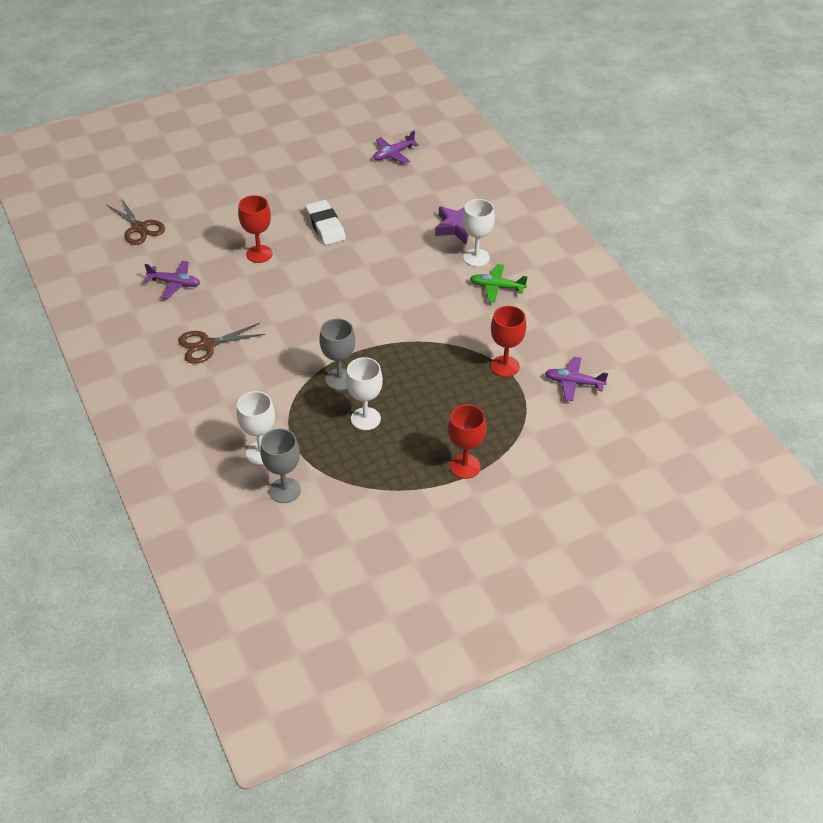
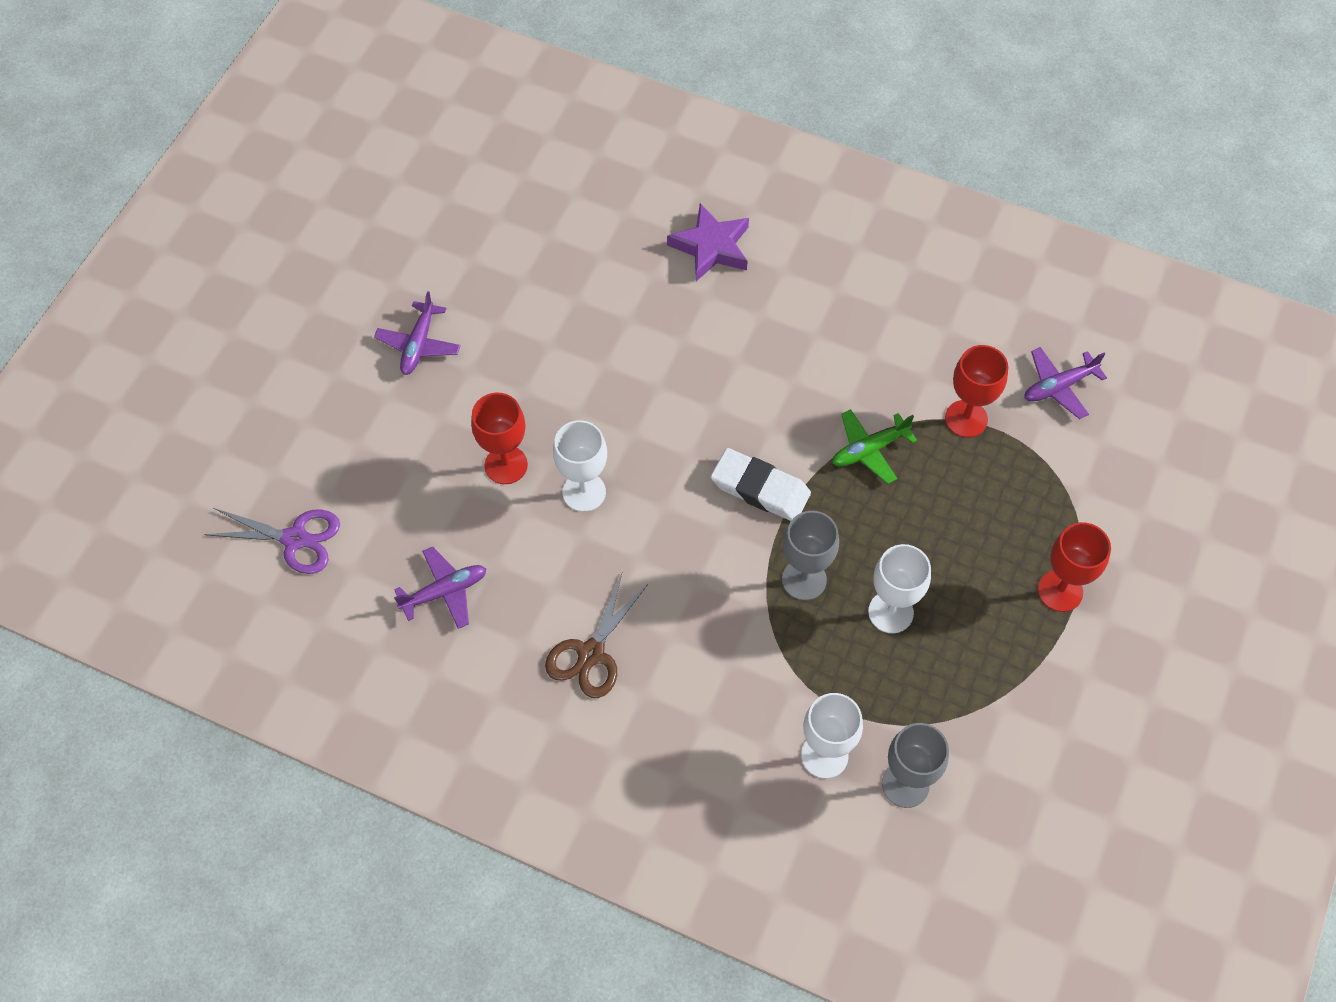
camera: 40 degrees left, 15 degrees up
(139, 228) = (295, 539): brown scissors -> purple scissors
(325, 226) = (544, 360): white eraser -> white eraser (760, 488)
(393, 154) = (512, 184): purple plane -> purple plane (419, 344)
(476, 258) = (778, 281): white goblet -> white goblet (584, 492)
(497, 287) = (845, 309): green plane -> green plane (869, 450)

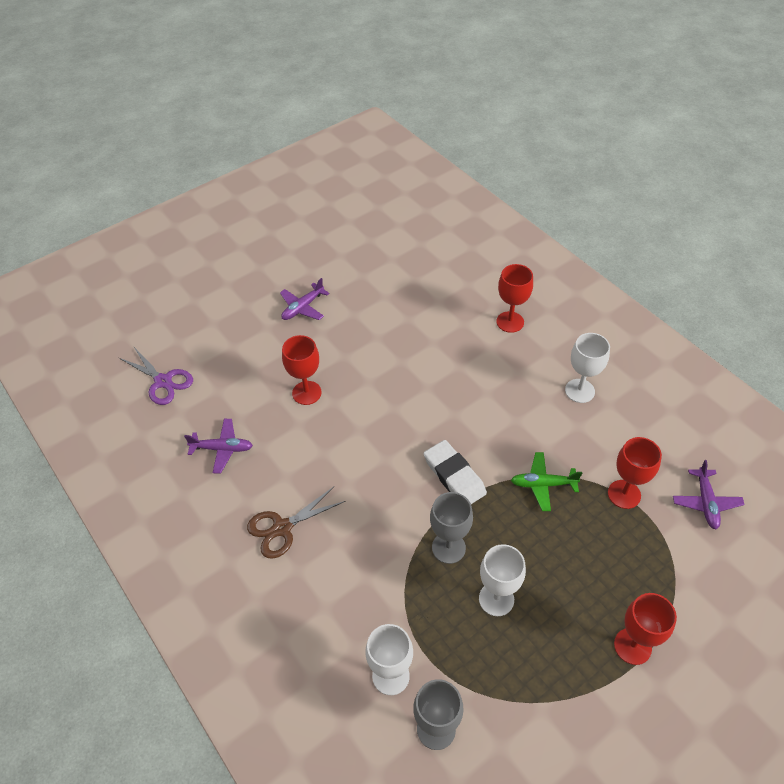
camera: 30 degrees right, 10 degrees down
(584, 492) = (342, 428): white goblet -> white goblet (579, 391)
(711, 247) = (510, 322): purple star -> red goblet
(1059, 386) = (705, 502): purple plane -> purple plane turned 90 degrees counterclockwise

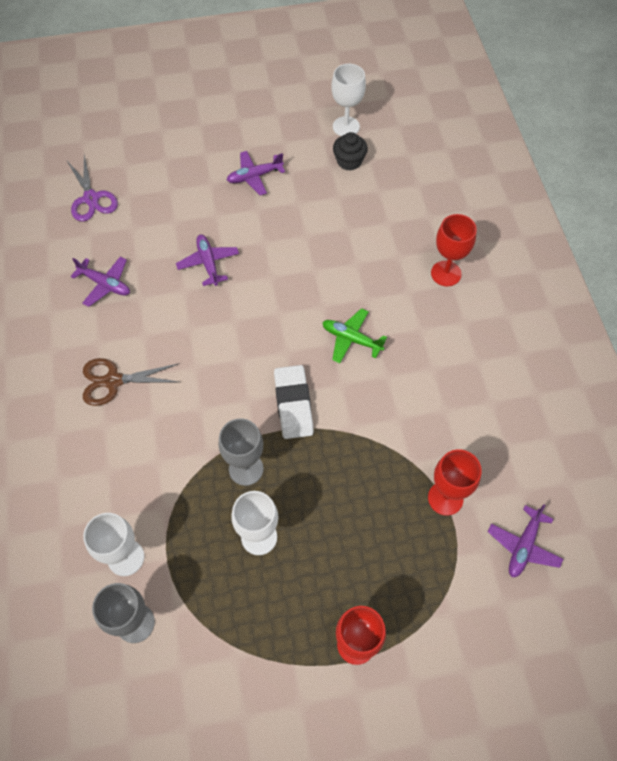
camera: 25 degrees right, 10 degrees up
(306, 393) = (208, 263): red goblet -> purple plane
(376, 266) = (349, 161): none -> black cupcake
(543, 484) = (372, 451): green plane -> green plane (351, 339)
(579, 391) = (470, 375): white goblet -> white goblet (346, 127)

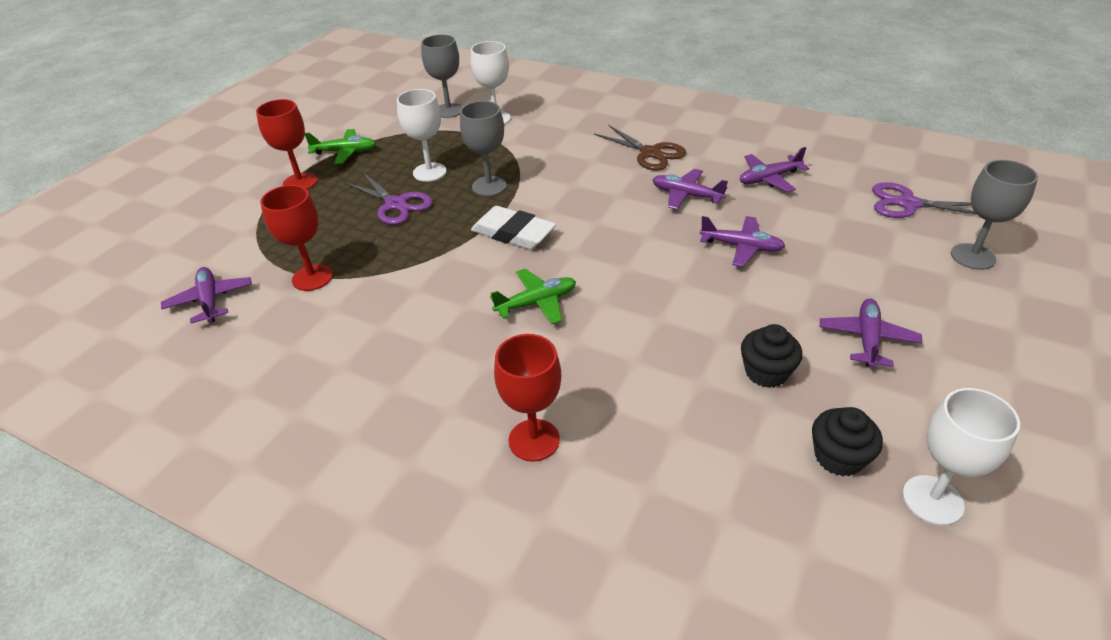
camera: 130 degrees right, 20 degrees down
(113, 381) = (650, 153): brown scissors -> brown scissors turned 105 degrees clockwise
(137, 155) = (973, 256): none -> grey goblet
(164, 323) = (686, 195): none -> purple plane
(281, 655) = (345, 152): none -> green plane
(316, 206) = (766, 372): none -> black cupcake
(322, 522) = (396, 204): none -> purple scissors

